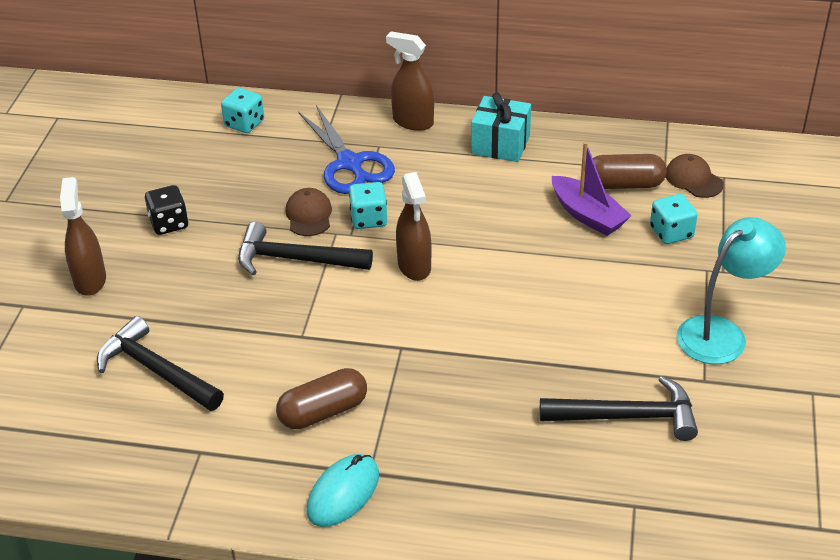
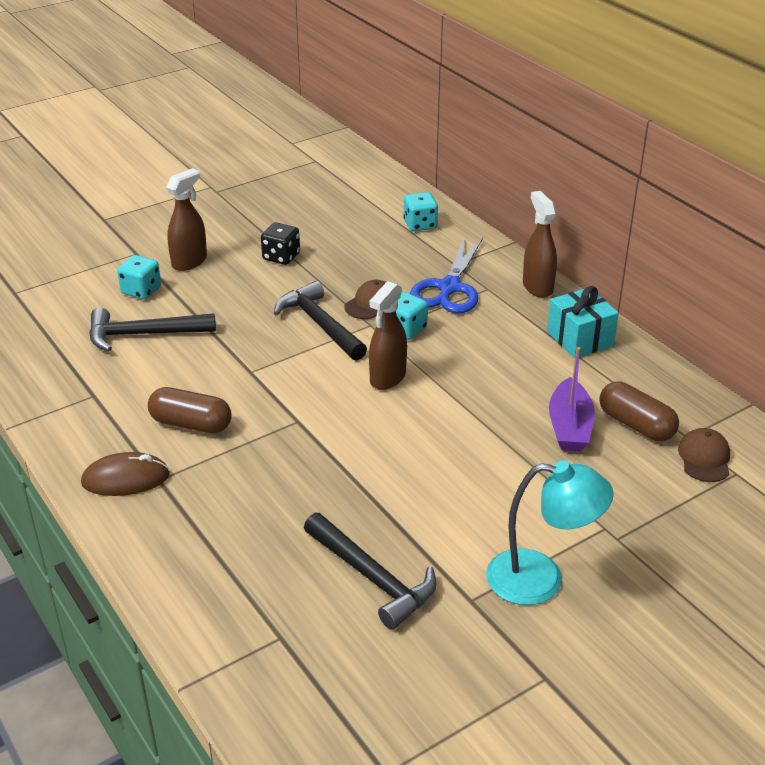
camera: 45 degrees right, 5 degrees down
(156, 370) = (143, 334): black hammer -> black hammer turned 90 degrees counterclockwise
(343, 493) = (126, 479): turquoise mouse -> brown mouse
(671, 233) = (619, 482): turquoise dice -> turquoise dice (141, 291)

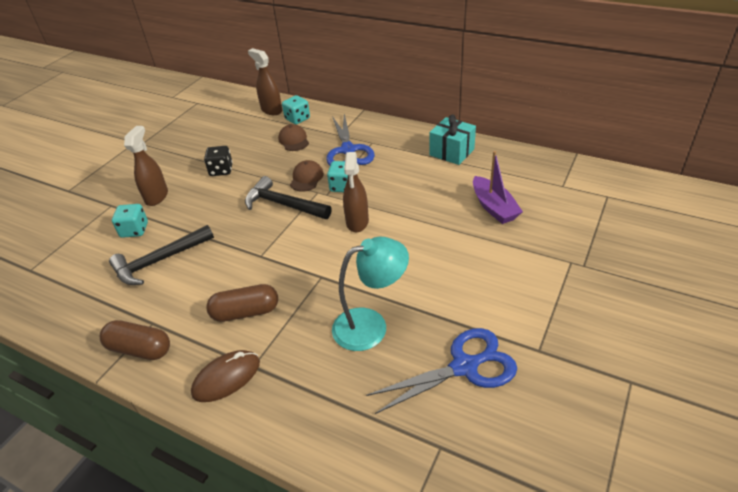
camera: 25 degrees left, 5 degrees up
(372, 578) = (464, 367): black hammer -> blue scissors
(537, 287) = (400, 131): brown spray bottle -> brown spray bottle (271, 110)
(541, 579) = (566, 314): turquoise lamp -> turquoise lamp (371, 325)
(636, 425) = (529, 190): brown capsule -> brown capsule (140, 349)
(704, 458) = (583, 194): brown cap -> brown cap (293, 140)

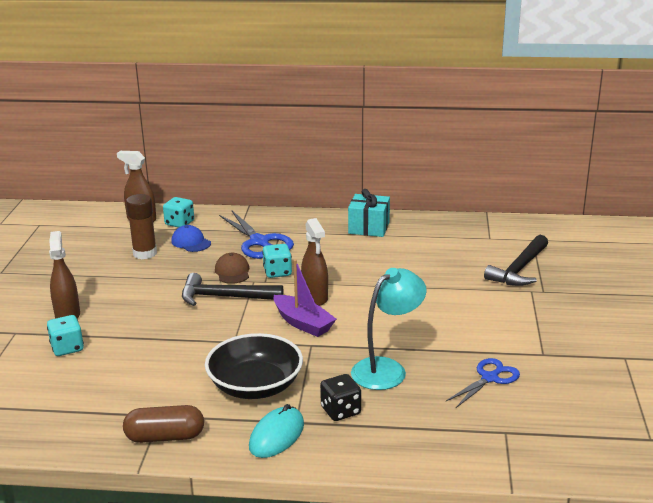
camera: 25 degrees left, 15 degrees down
(159, 261) = (122, 367): black hammer -> black hammer (519, 269)
(221, 170) = (127, 280): black dice -> black dice (340, 411)
(226, 378) = (277, 435): brown mouse -> turquoise mouse
(245, 312) = (255, 386): brown capsule -> black bowl
(252, 145) = (145, 253): none -> brown glue stick
(293, 140) = (191, 242): brown cap -> blue cap
(464, 367) = (489, 378): blue scissors -> blue scissors, size x0.65
(493, 207) = (438, 264): purple boat -> purple boat (303, 323)

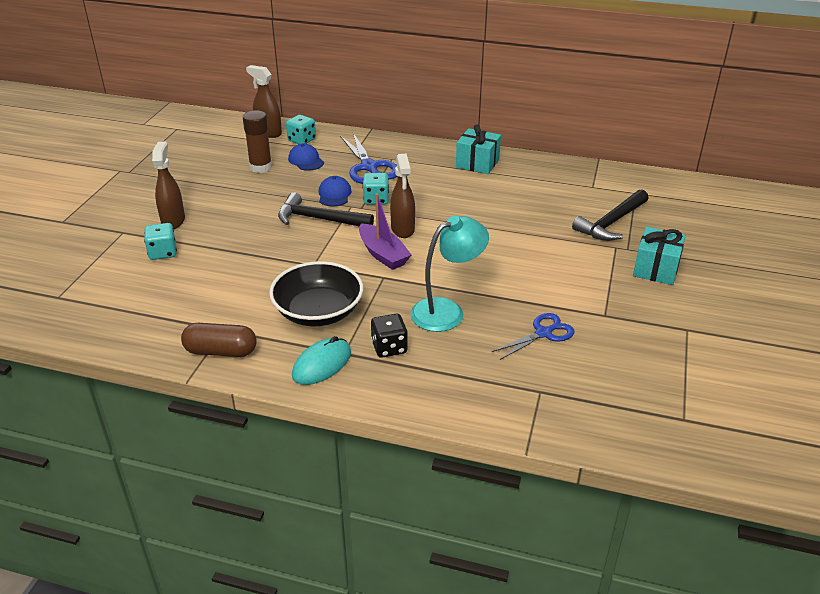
camera: 10 degrees right, 10 degrees up
(232, 272) = (334, 194): brown cap -> blue cap
(576, 306) = (656, 269): none -> turquoise gift

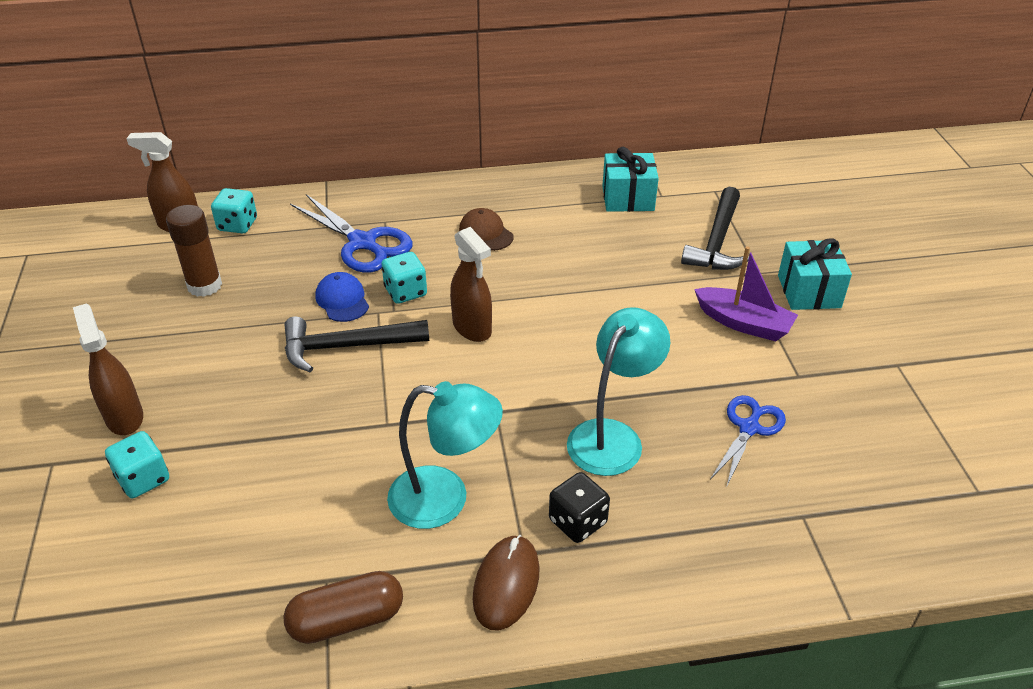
camera: 25 degrees left, 5 degrees up
(306, 160) = (265, 256): blue cap -> none
(318, 312) = (445, 499): black bowl -> turquoise lamp
(322, 364) = (506, 584): turquoise mouse -> brown mouse
(383, 254) = (472, 376): purple boat -> purple boat (743, 323)
(452, 180) = (486, 233): none -> brown cap
(477, 163) = (501, 199): turquoise gift -> turquoise gift (628, 198)

